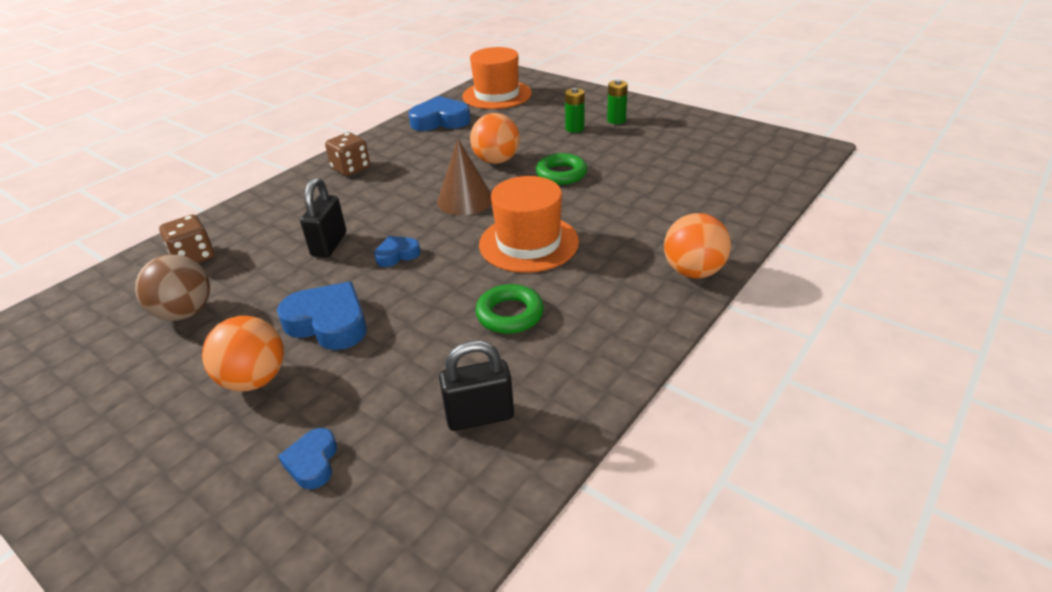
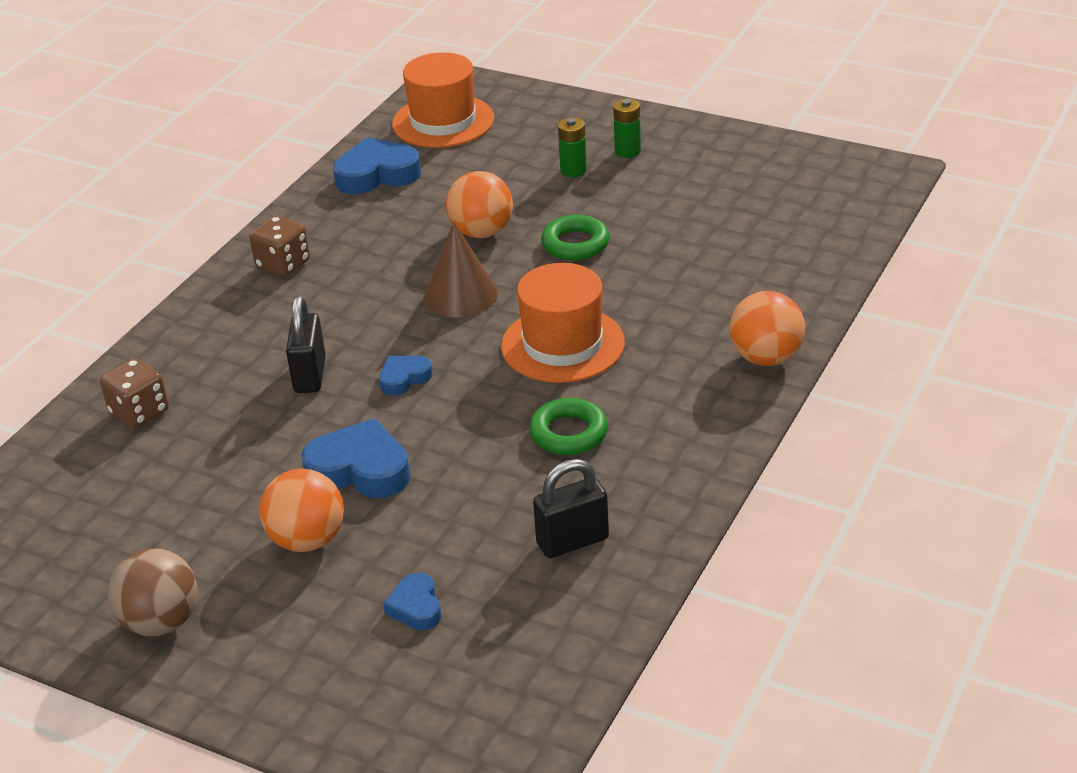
camera: 10 degrees left, 0 degrees up
(185, 313) = (175, 480): brown ball -> brown ball (161, 622)

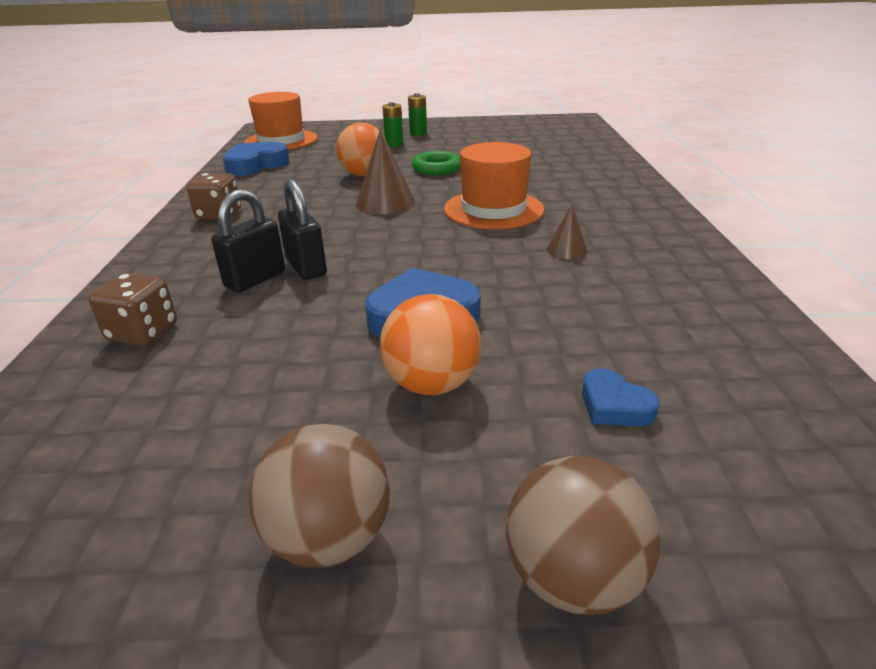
camera: 30 degrees left, 5 degrees down
(270, 696) = (573, 577): none -> brown ball
(404, 378) = (393, 251): blue heart -> none
(568, 433) = (566, 250): green ring -> brown cone
(572, 541) = (672, 310): black padlock -> black padlock (255, 279)
(766, 358) = (635, 188): orange ball -> none

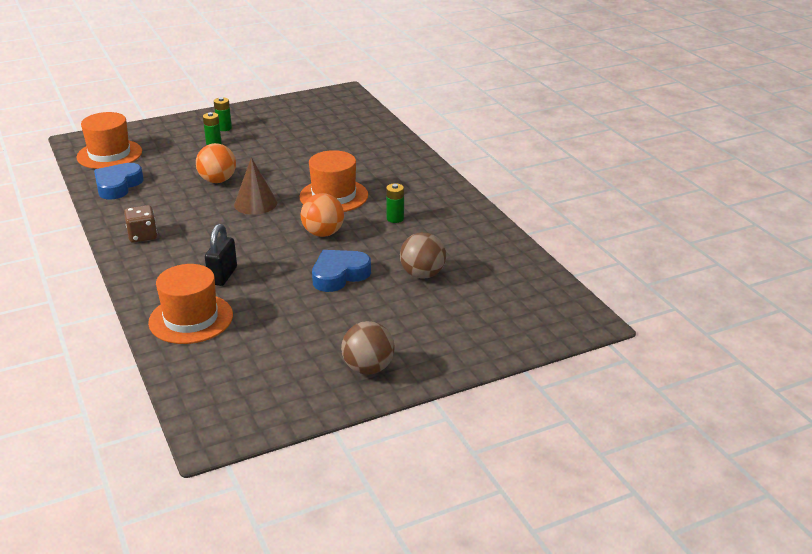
camera: 25 degrees left, 0 degrees up
(143, 332) = (191, 319): brown dice -> orange hat
(306, 267) = (247, 262): black padlock -> none
(431, 384) = (368, 307): orange ball -> orange ball (323, 233)
(437, 168) = (268, 165): green ring -> none
(566, 250) = (395, 218): brown cone -> green battery
(573, 577) = (461, 355): brown ball -> brown ball (422, 274)
(614, 406) = (454, 296): blue heart -> none

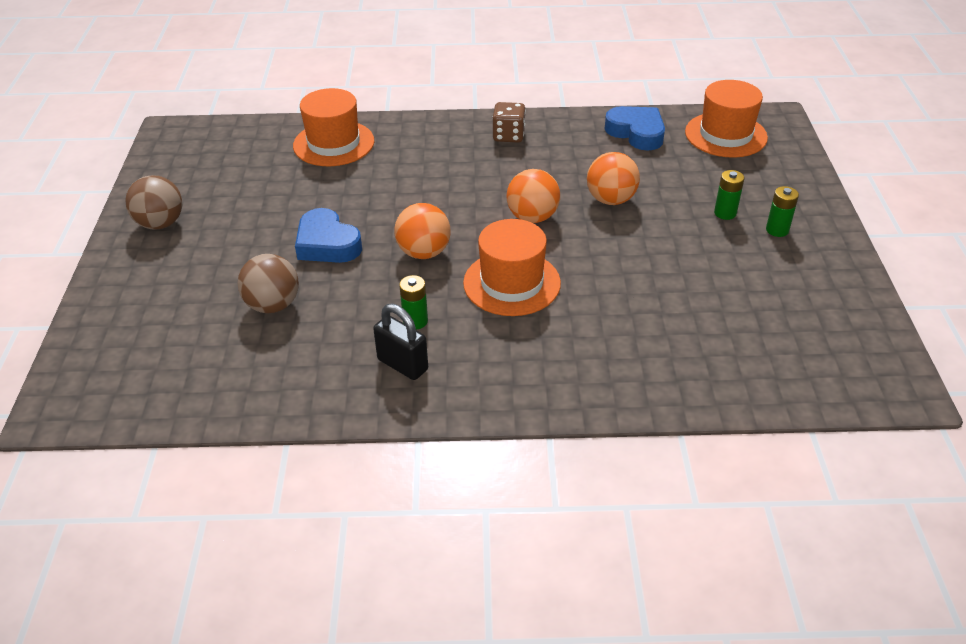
camera: 115 degrees right, 10 degrees up
(223, 276) = (391, 171): black padlock -> black padlock (403, 364)
(255, 203) = (532, 217): brown cone -> orange ball
(339, 275) = (327, 244): blue heart -> blue heart turned 150 degrees clockwise

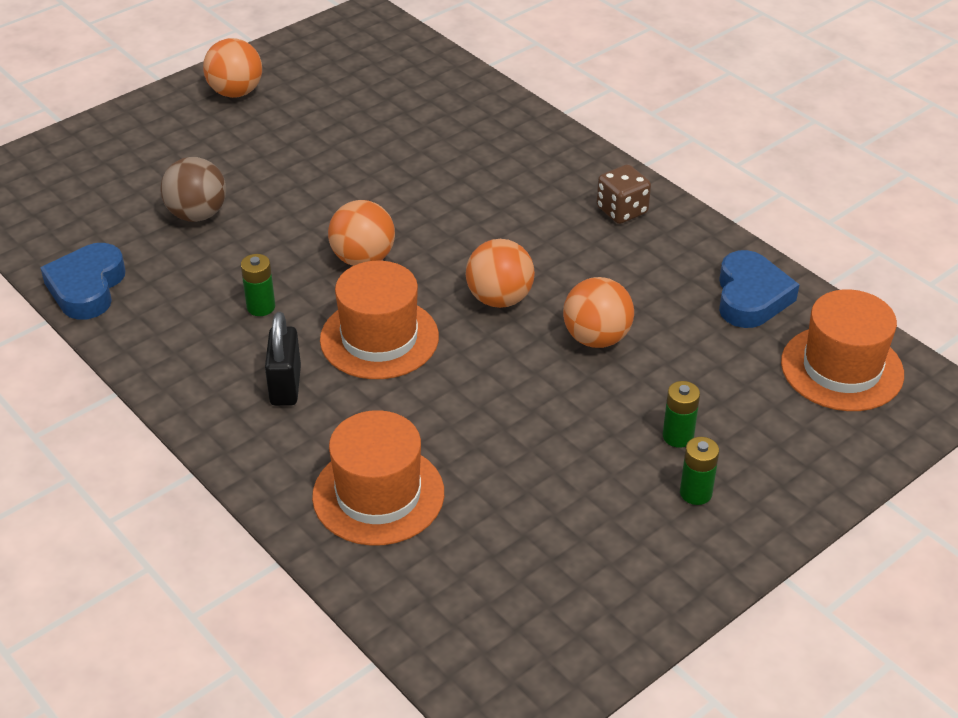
camera: 50 degrees right, 0 degrees up
(160, 224) = (236, 92): brown ball -> orange ball
(327, 244) = (311, 195): blue heart -> blue heart (87, 287)
(333, 143) = (464, 112): orange hat -> orange hat (378, 494)
(403, 364) = (196, 331): black padlock -> black padlock (285, 386)

